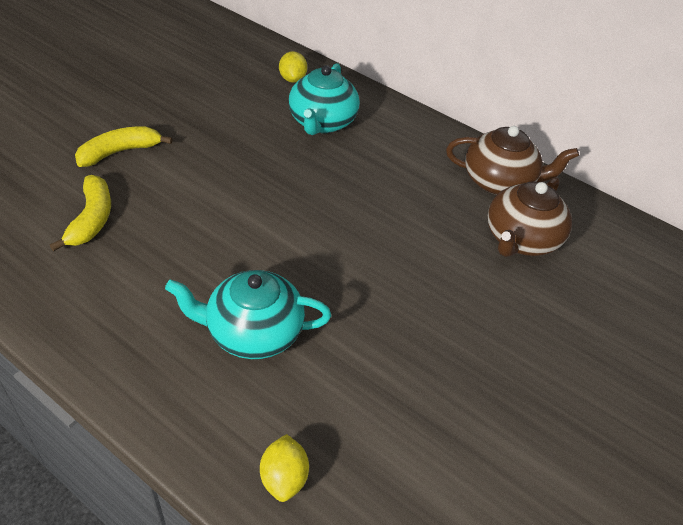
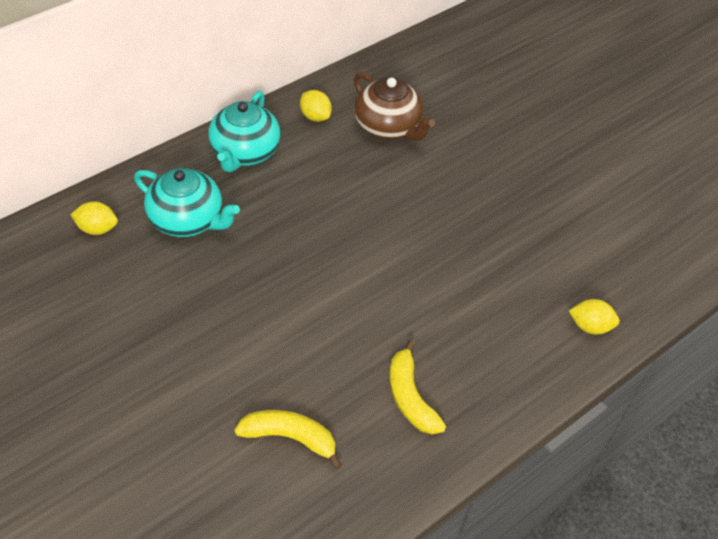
camera: 75 degrees left, 5 degrees up
(120, 152) = (183, 407): yellow banana -> yellow banana (410, 397)
(253, 333) = (458, 324): turquoise teapot -> turquoise teapot (245, 152)
(499, 182) = (315, 116): brown teapot -> yellow lemon

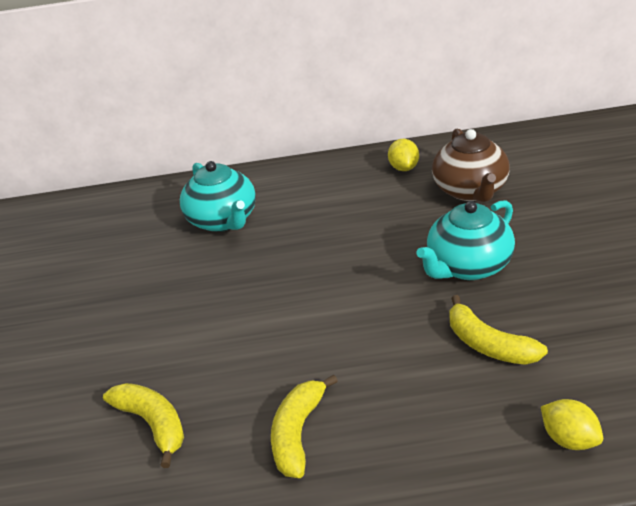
camera: 40 degrees right, 15 degrees down
(97, 229) = (148, 209): yellow lemon -> none
(245, 152) = (315, 182): turquoise teapot -> turquoise teapot (468, 266)
(494, 270) = (488, 344): none -> yellow banana

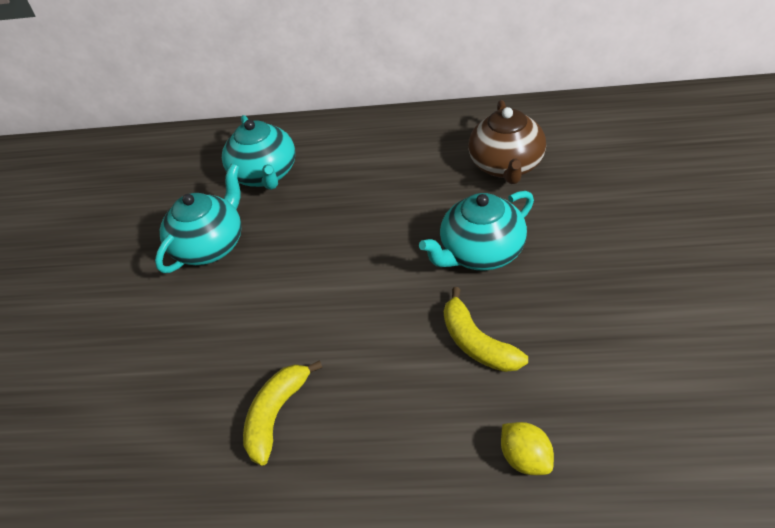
camera: 10 degrees right, 10 degrees up
(153, 424) = (152, 387): yellow banana -> none
(181, 289) = (210, 246): none -> turquoise teapot
(404, 168) = (448, 133): yellow lemon -> none

